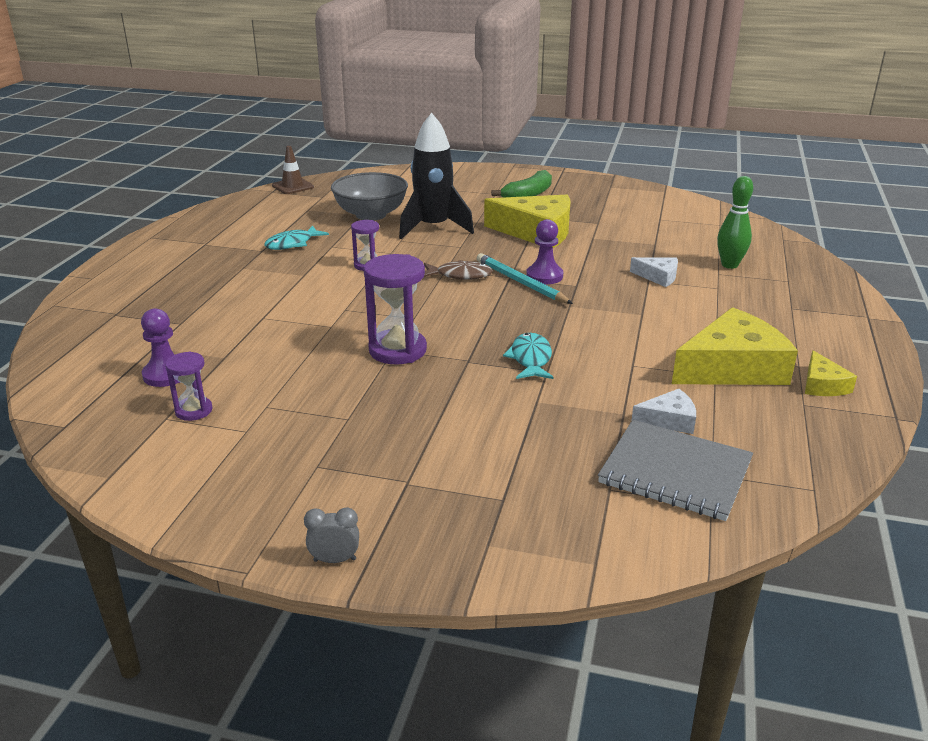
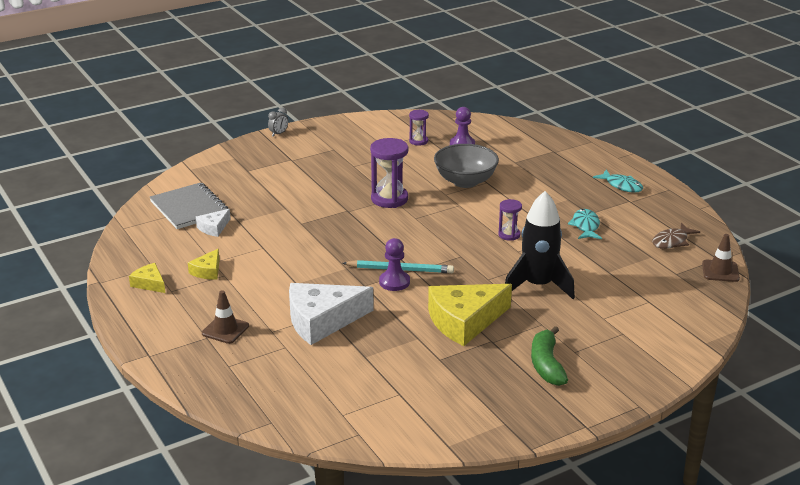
camera: 135 degrees right, 0 degrees up
(371, 215) = (602, 274): grey bowl -> grey bowl (465, 181)
(460, 275) = (444, 256): brown fish -> brown fish (672, 241)
(530, 359) = (318, 225): turquoise fish -> turquoise fish (621, 186)
(658, 277) = (322, 320): white cheese -> white cheese, size x2.07
(675, 472) = (189, 208): grey notebook -> grey notebook turned 75 degrees clockwise
(729, 265) = (285, 361): green bowling pin -> none
(732, 367) = (207, 271): yellow cheese -> yellow cheese, size x0.48
(765, 306) = (225, 330): none -> brown traffic cone

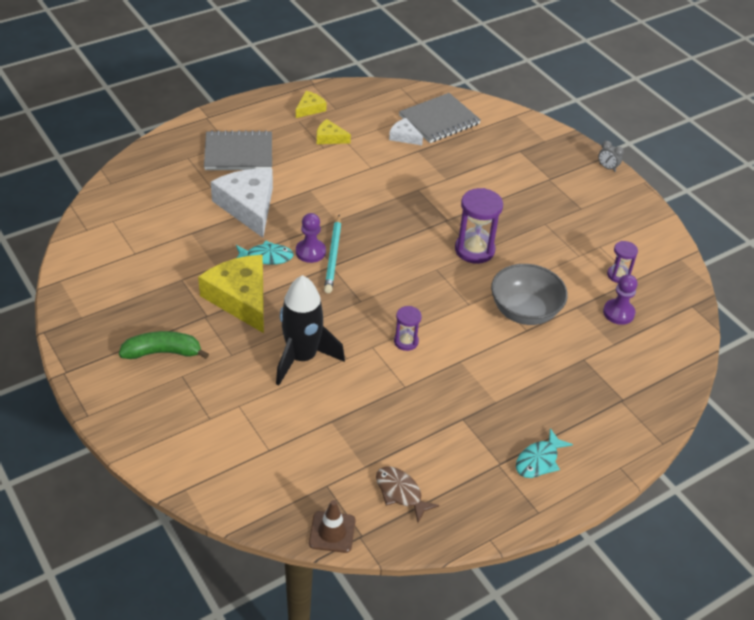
camera: 85 degrees right, 15 degrees up
(225, 330) = (238, 153): brown traffic cone -> grey notebook
(585, 226) = (431, 411): turquoise fish -> turquoise fish (266, 257)

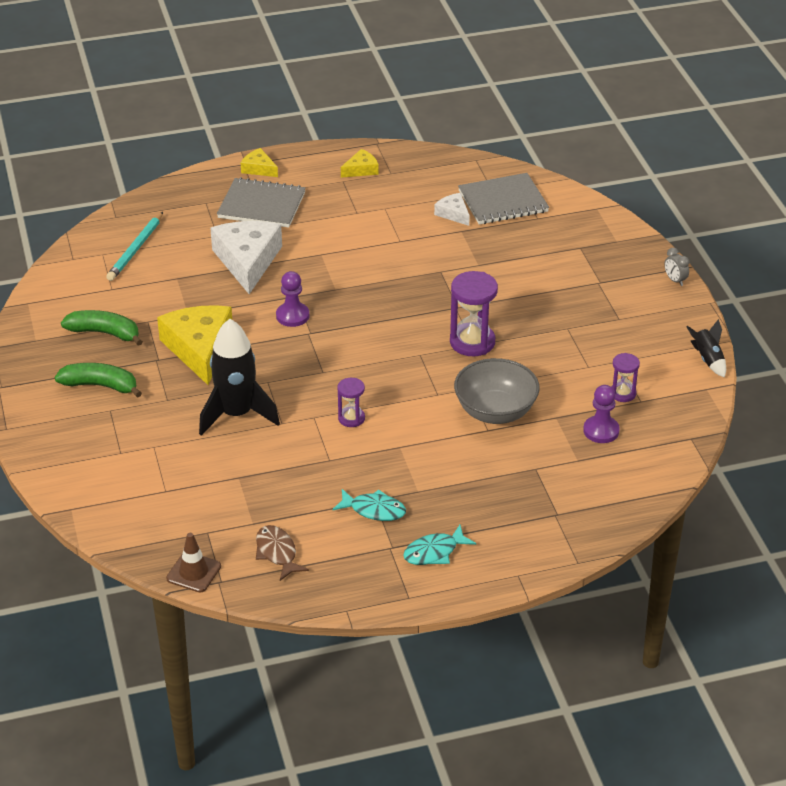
camera: 20 degrees right, 5 degrees down
(146, 298) = (105, 333): none -> green banana
(266, 257) = (244, 313): turquoise fish -> turquoise fish (374, 510)
(330, 138) = (368, 203): yellow cheese -> yellow cheese (259, 169)
(333, 256) = (314, 324): turquoise pencil -> turquoise pencil (136, 249)
(668, 232) = (708, 359): none -> black rocket

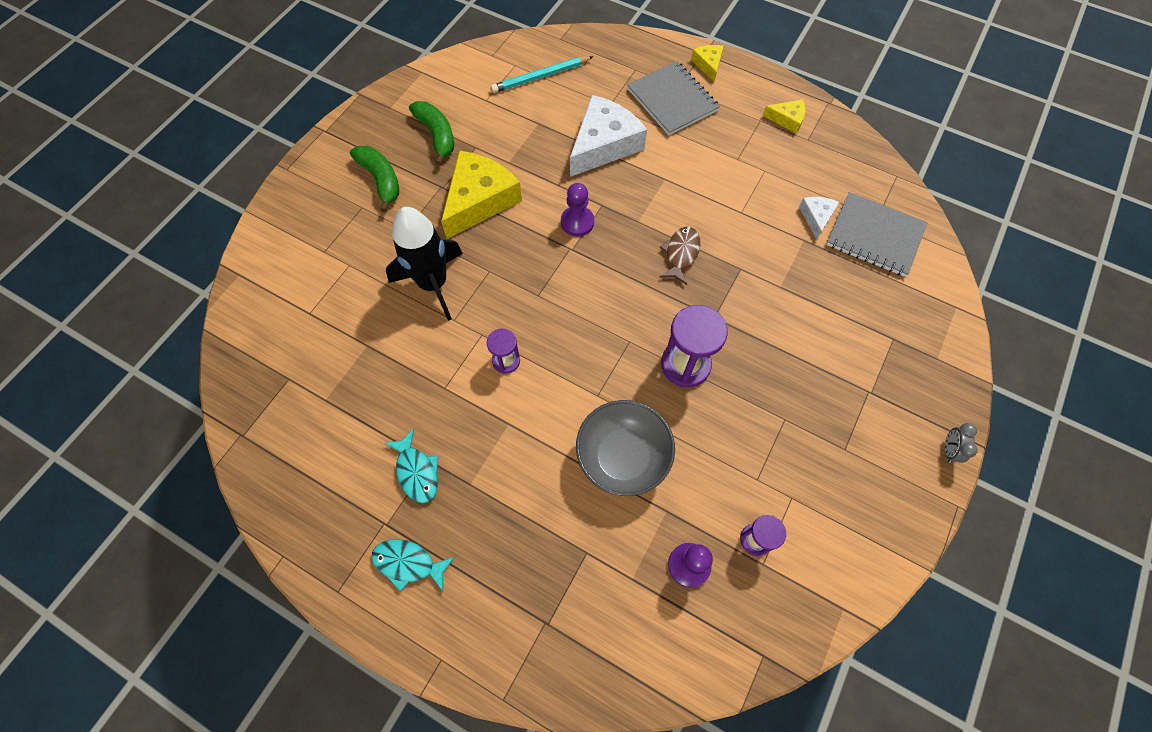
camera: 45 degrees right, 25 degrees up
(193, 572) = (236, 409): brown traffic cone -> none
(277, 553) = (306, 446): brown fish -> brown fish (681, 254)
(708, 359) = (883, 574): black rocket -> none

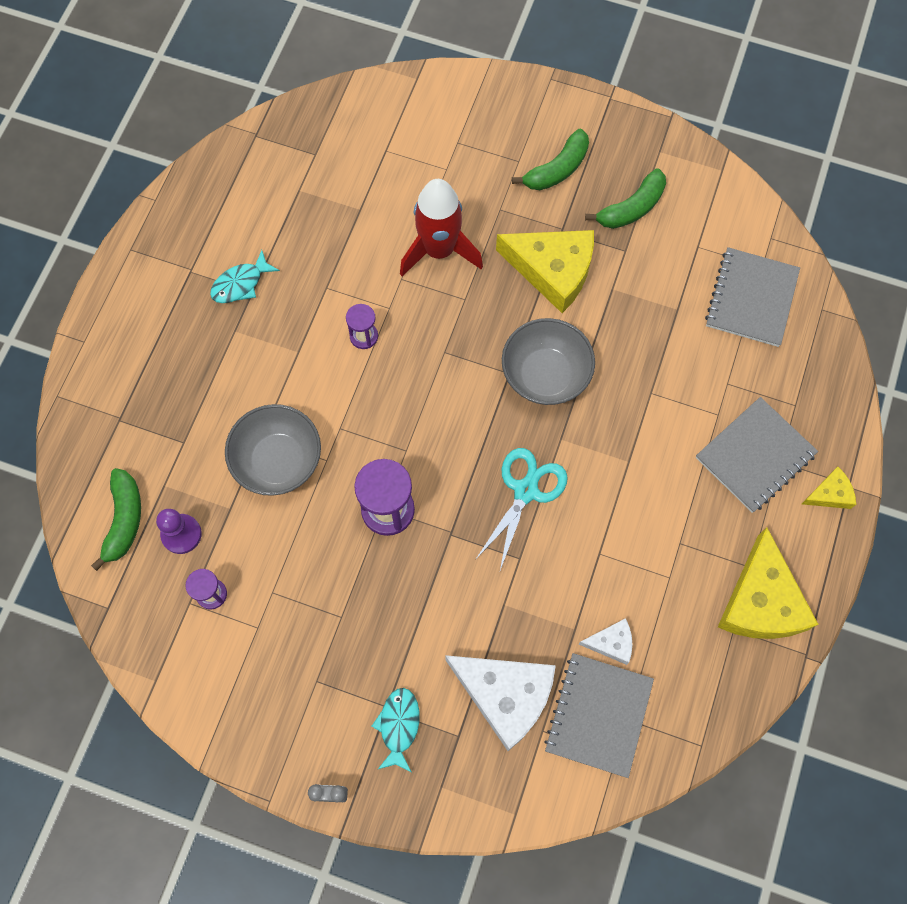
camera: 80 degrees right, 5 degrees up
(408, 563) = (159, 297): turquoise fish -> turquoise fish (399, 726)
(433, 284) = (439, 250): black rocket -> red rocket
(541, 76) = (751, 298): turquoise pencil -> grey notebook
(577, 222) = (545, 375): purple pawn -> grey bowl
(604, 145) = (663, 386): white cheese -> white cheese (505, 695)
(666, 628) = (124, 520): none -> green banana
(681, 254) = (525, 491): brown fish -> turquoise scissors
(787, 119) = (761, 601): yellow cheese -> yellow cheese, size x2.07

